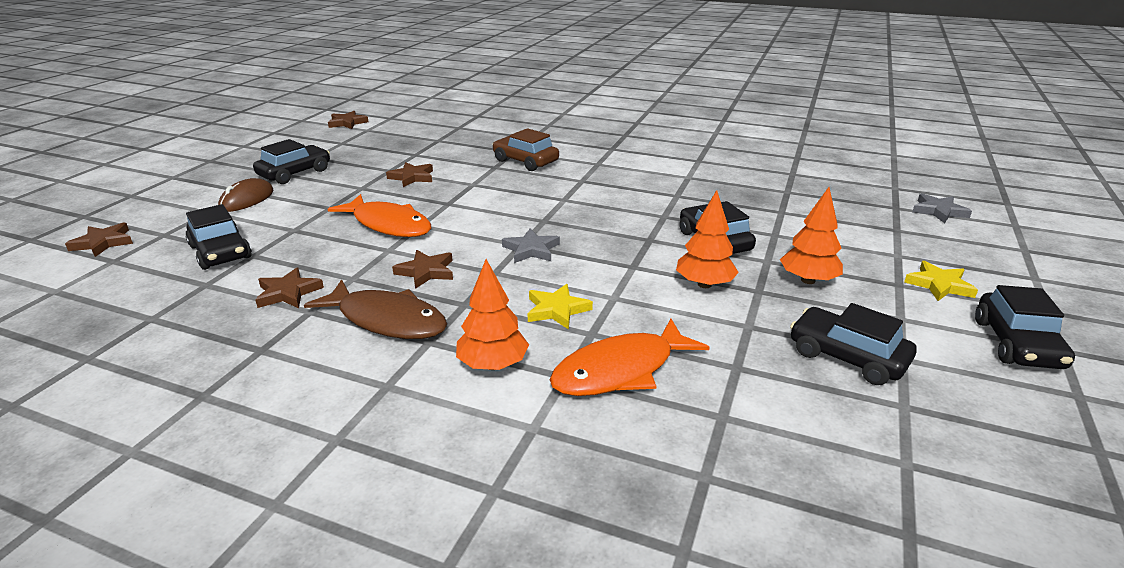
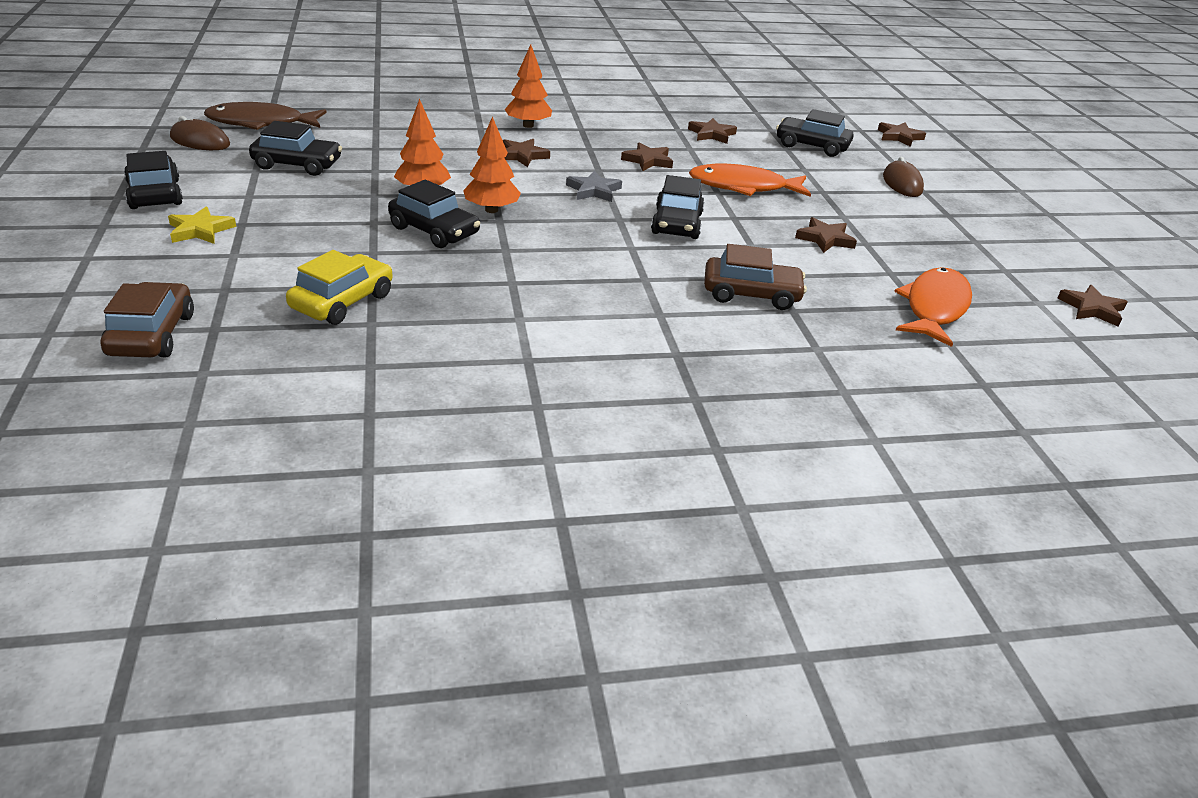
camera: 145 degrees right, 5 degrees up
(295, 173) = (938, 217): black car -> black car (677, 224)
(387, 320) = (623, 133): brown fish -> brown fish (261, 123)
(557, 310) = (522, 156): yellow star -> brown star
(620, 370) = (449, 135): orange fish -> orange fish (934, 308)
(805, 206) = (342, 301): none -> yellow car
(808, 280) = (331, 211): orange tree -> orange tree (491, 210)
(939, 211) = (151, 335): grey star -> brown car
(1010, 446) = (200, 141): none -> brown mouse

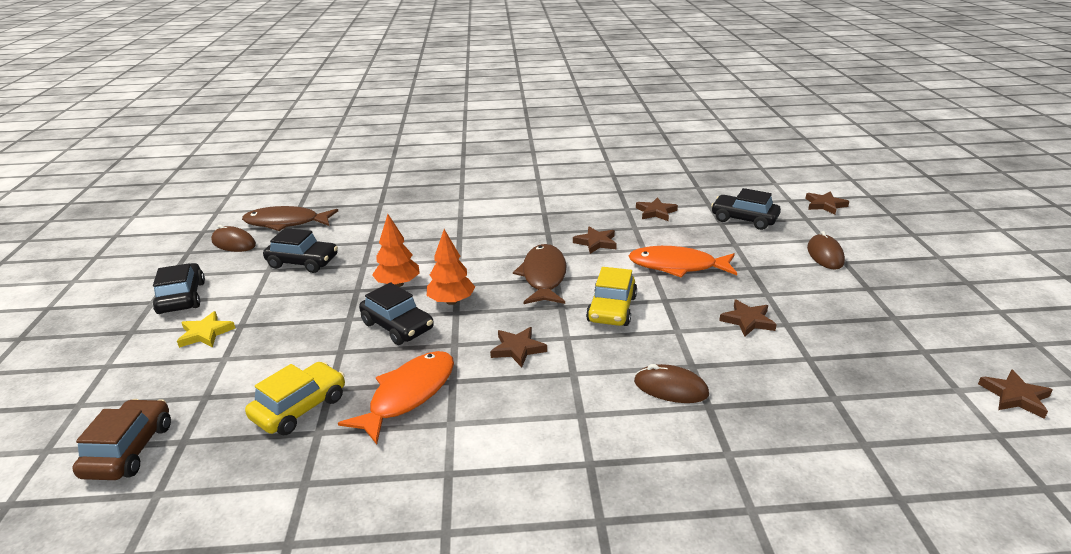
camera: 10 degrees right, 5 degrees down
(522, 156) = (489, 243): brown star -> brown star (518, 349)
(528, 125) = (500, 212): orange tree -> none
(594, 190) = (543, 276): grey star -> brown fish
(677, 224) = (612, 309): black car -> yellow car
(751, 294) = (670, 388): brown car -> brown mouse
(934, 308) = (850, 400): orange fish -> orange fish (408, 395)

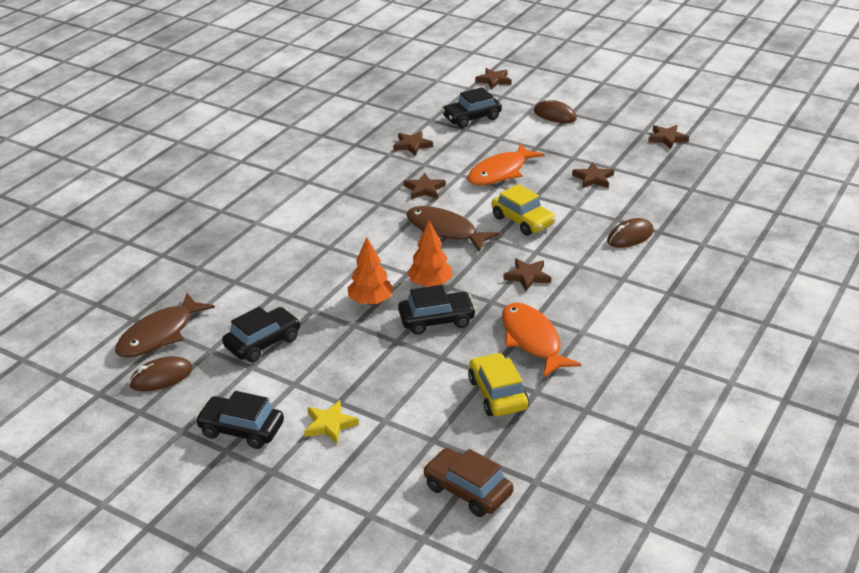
camera: 55 degrees left, 5 degrees up
(1015, 396) = (741, 139): brown star -> brown star (667, 138)

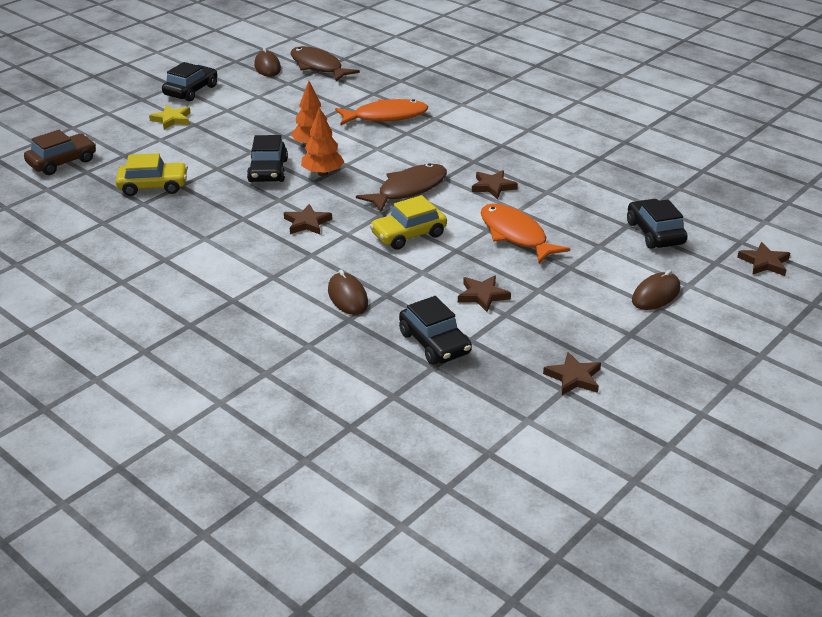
camera: 100 degrees right, 0 degrees up
(263, 342) = (284, 101): black car -> black car (434, 343)
(412, 145) = (591, 189): brown star -> none
(532, 340) = (210, 211): orange fish -> orange fish (386, 116)

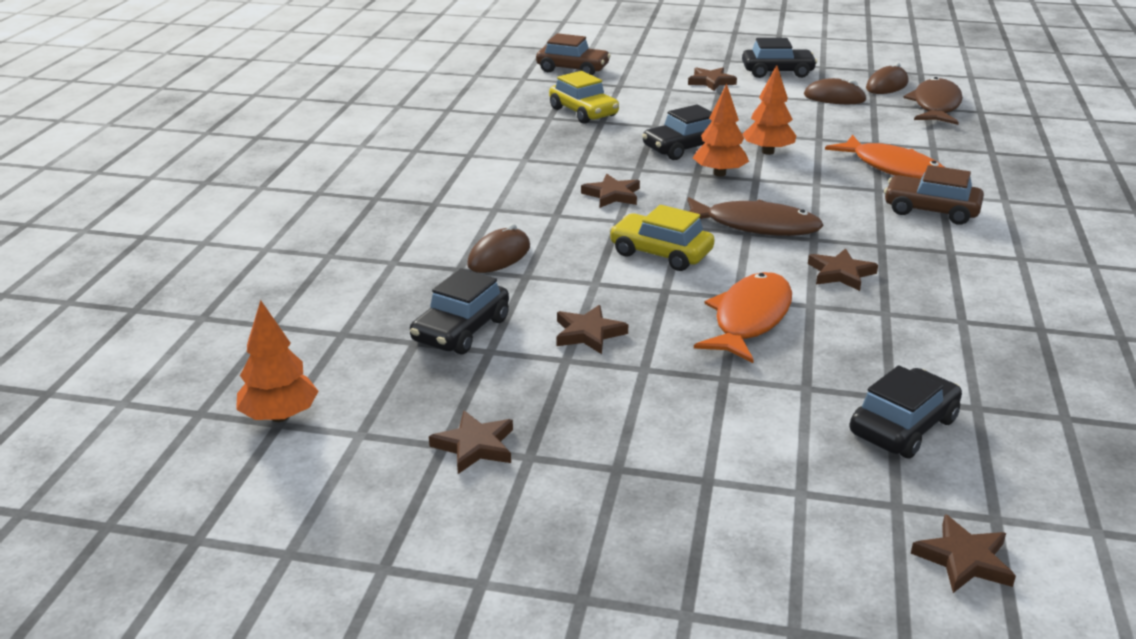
camera: 60 degrees right, 5 degrees down
(172, 119) = (711, 82): yellow star -> brown star
(450, 129) = (931, 210): none -> brown car
(480, 450) = (280, 416): none -> orange tree
(656, 295) = (739, 467): brown mouse -> brown mouse (834, 98)

